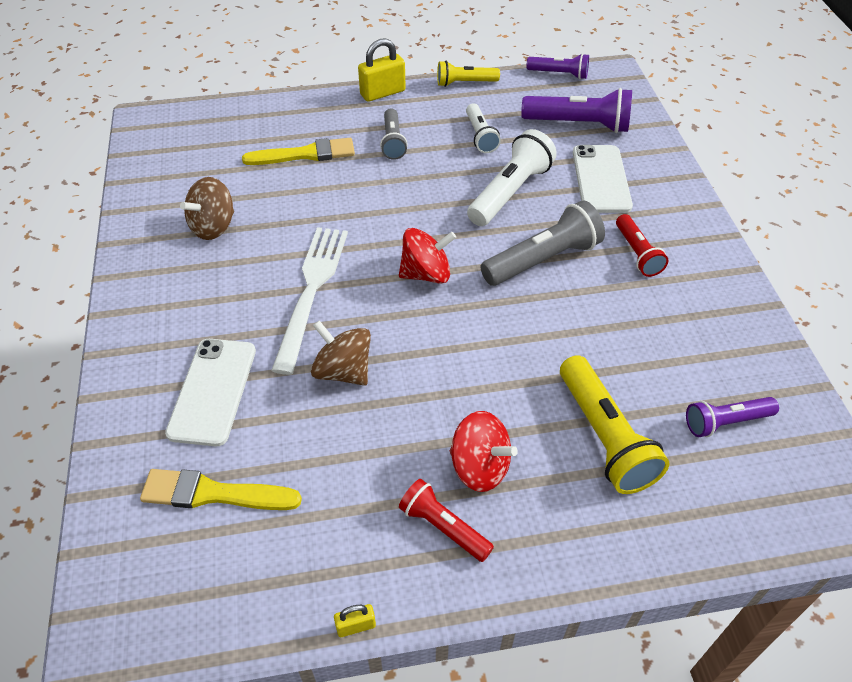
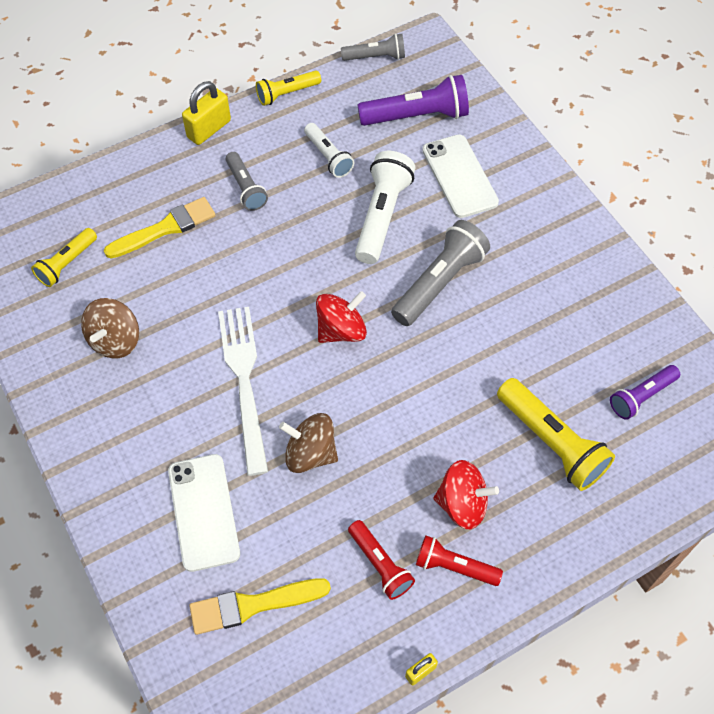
camera: 20 degrees left, 10 degrees up
(206, 159) = (67, 263): none -> yellow flashlight
(559, 74) = (375, 57): purple flashlight -> grey flashlight
(637, 253) = (518, 250): red flashlight -> red flashlight (380, 564)

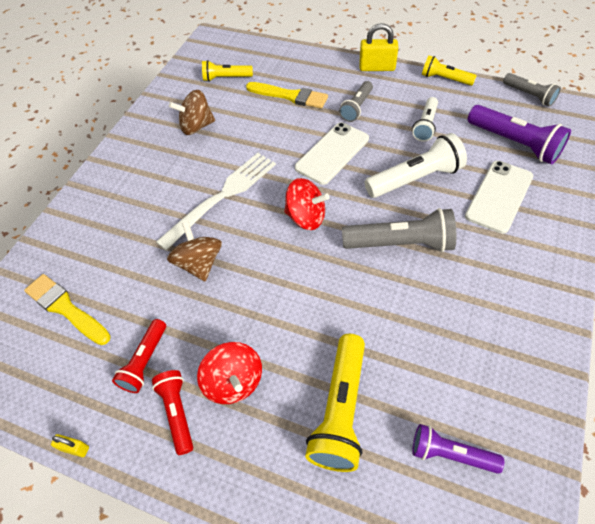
camera: 55 degrees right, 5 degrees down
(203, 512) = (115, 239): white phone -> white phone (332, 153)

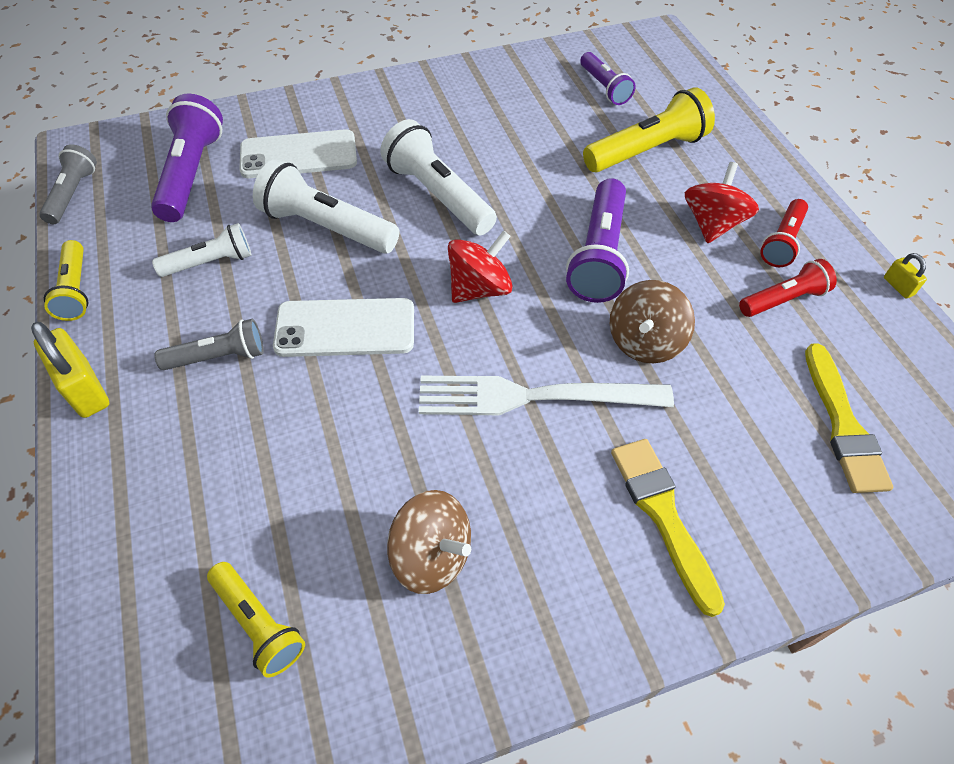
camera: 135 degrees left, 0 degrees up
(274, 291) = (599, 255): none -> purple flashlight
(290, 96) = (246, 466): yellow brush -> yellow brush (662, 515)
(306, 217) = (479, 288): red spinning top -> red spinning top turned 75 degrees clockwise
(400, 243) = (438, 195): grey flashlight -> white flashlight

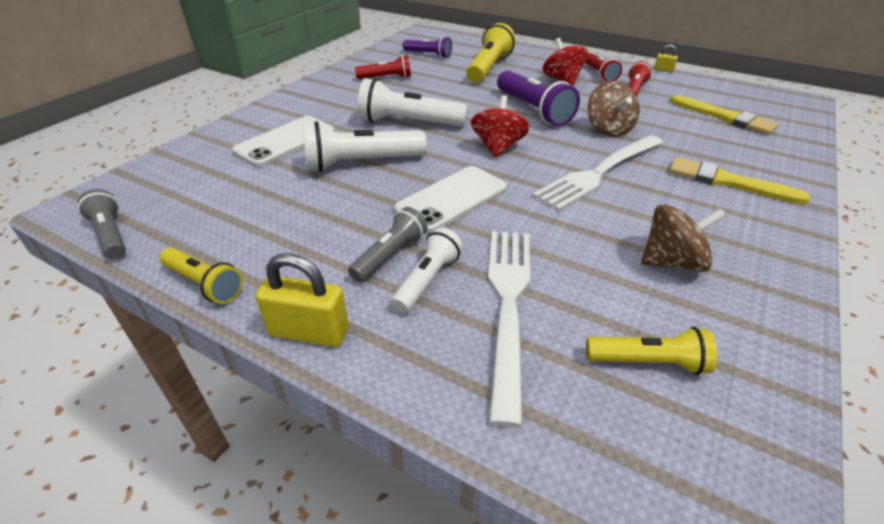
camera: 40 degrees left, 15 degrees down
(191, 174) = (212, 181): purple flashlight -> none
(210, 263) = (303, 215): white flashlight -> white flashlight (427, 280)
(238, 477) = (508, 302): none -> white fork
(504, 106) = (386, 78): none -> red flashlight

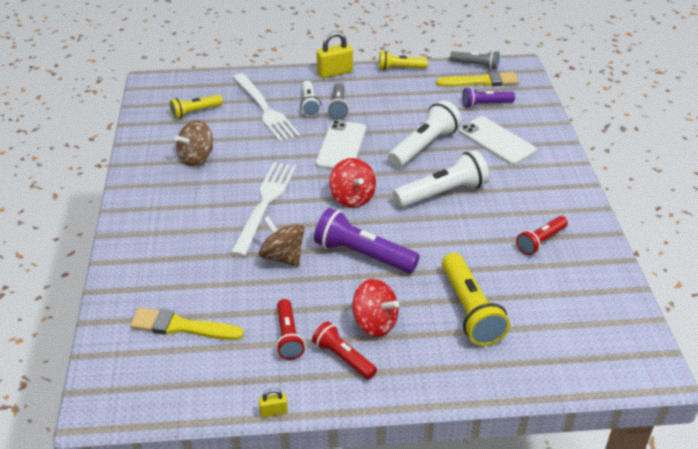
camera: 145 degrees right, 0 degrees up
(285, 141) = (496, 141): white phone -> white phone turned 45 degrees counterclockwise
(428, 55) = (563, 307): purple flashlight -> purple flashlight (485, 104)
(727, 181) = (172, 233): yellow brush -> yellow brush (481, 81)

